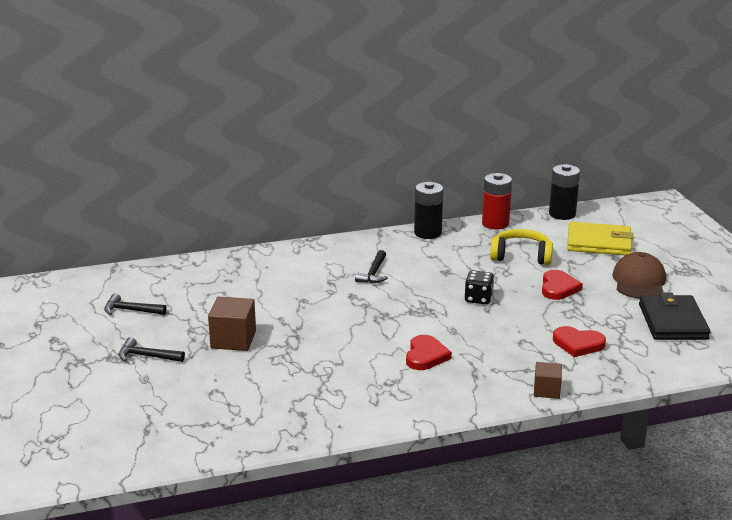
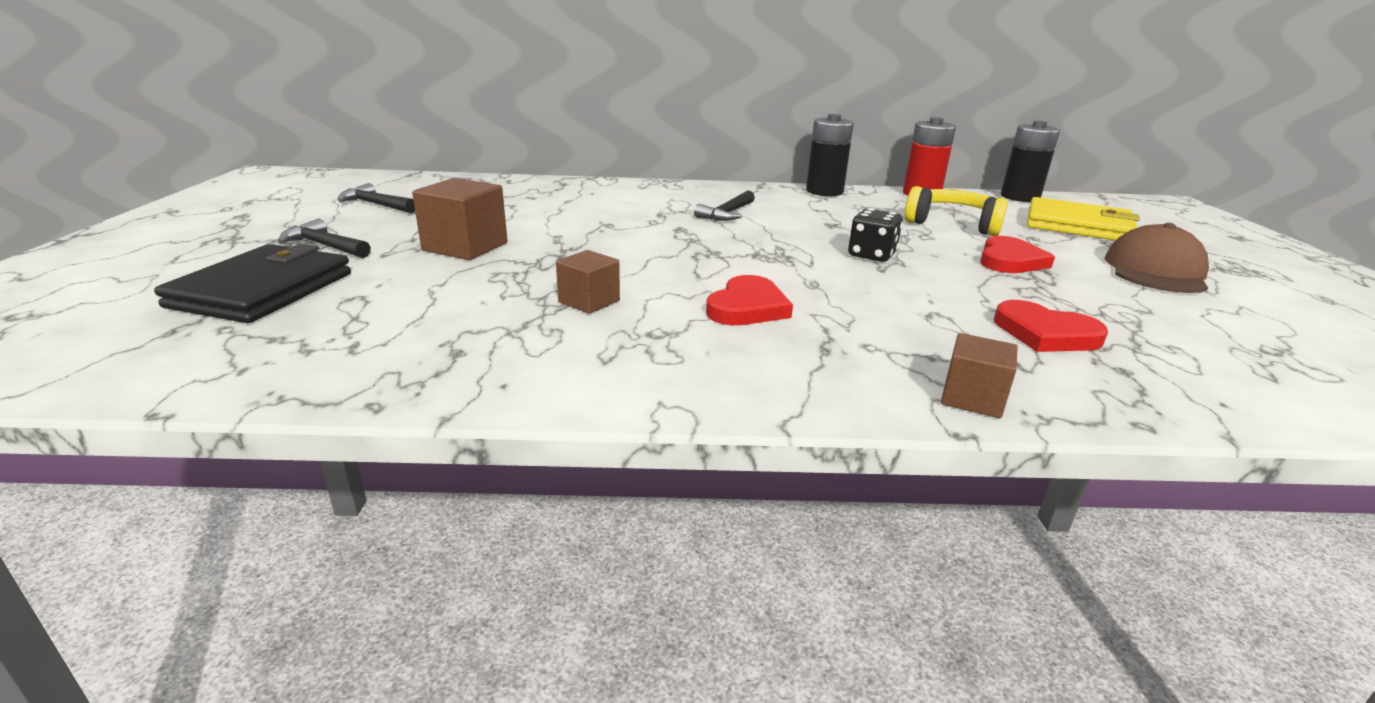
camera: 15 degrees right, 0 degrees up
(341, 368) = (589, 301): none -> brown cube
(672, 321) = (1241, 329): black wallet -> black wallet (263, 290)

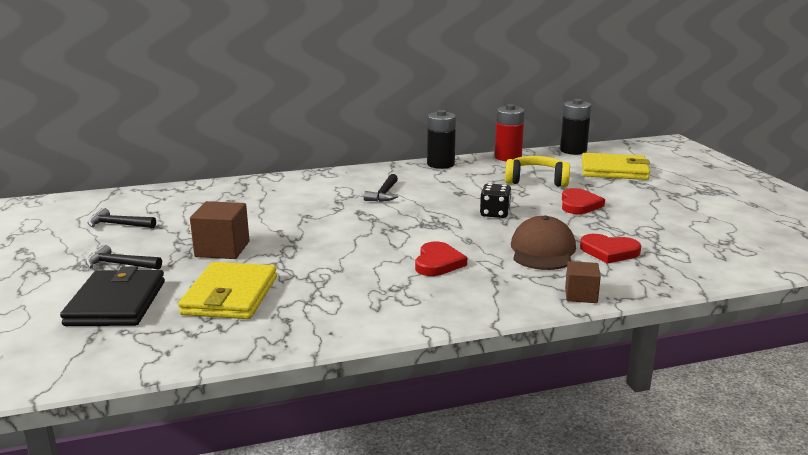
camera: 15 degrees left, 5 degrees down
(414, 305) = (230, 295): none -> yellow wallet
(589, 301) = (339, 275): brown cube -> none
(1155, 271) = (663, 199): brown cap -> brown cap (542, 250)

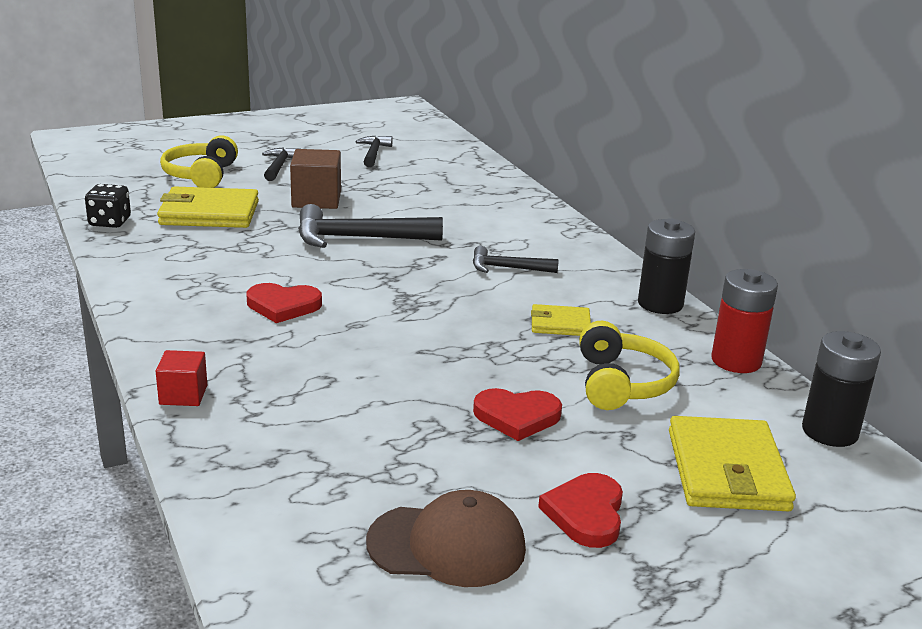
camera: 80 degrees right, 5 degrees up
(116, 303) = (201, 175): black wallet -> yellow headphones
(316, 235) = (358, 238): none -> black hammer
(467, 187) = (560, 324): none -> yellow wallet
(495, 214) = (455, 344): black dice -> black dice (110, 222)
(542, 250) = (323, 375): brown cap -> brown cap (447, 545)
(581, 295) = (183, 395): brown cube -> red cube
(609, 251) = (323, 428): red heart -> red heart (586, 514)

